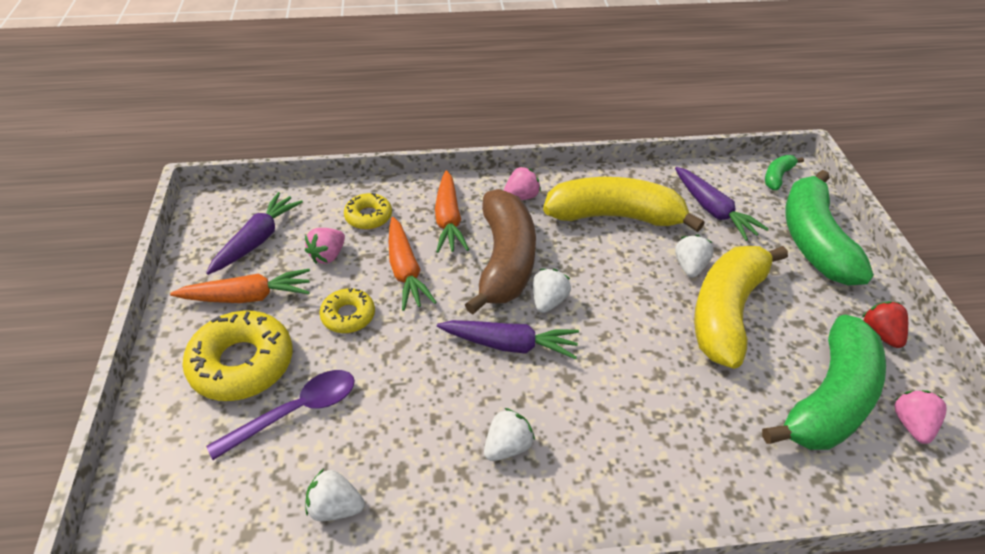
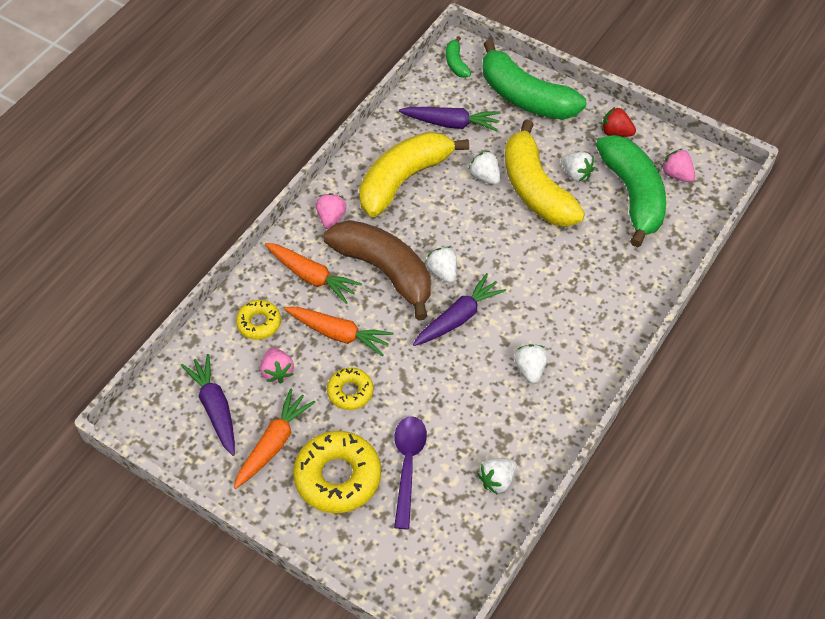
camera: 50 degrees left, 10 degrees up
(787, 333) = (576, 174): none -> white strawberry

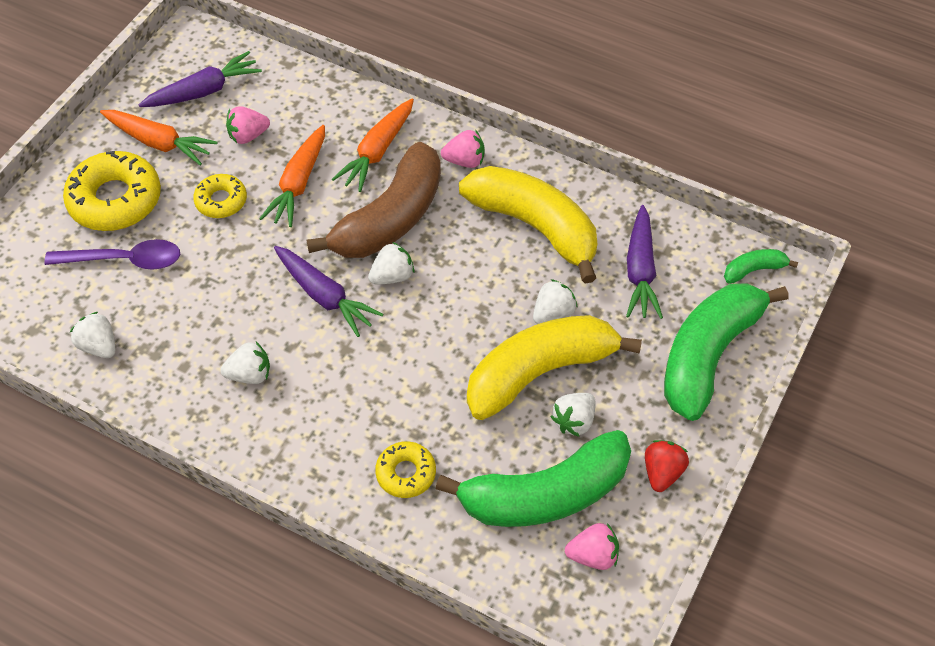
camera: 85 degrees right, 0 degrees up
(259, 323) = (311, 113): yellow donut -> yellow donut (406, 473)
(676, 175) = (593, 555): pink strawberry -> pink strawberry turned 45 degrees clockwise

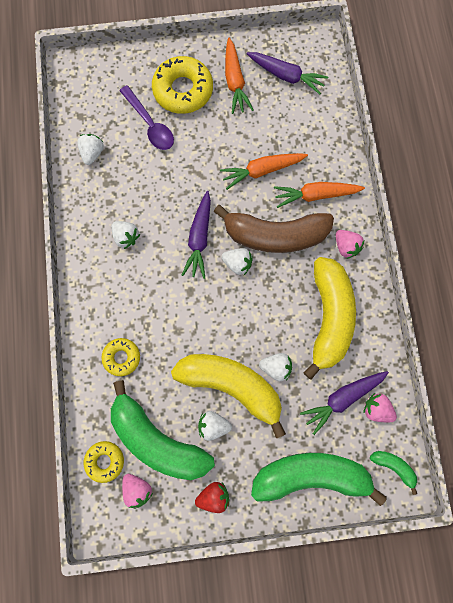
camera: 55 degrees right, 20 degrees up
(221, 201) = (221, 141): yellow donut -> yellow donut (105, 461)
(248, 136) = (274, 121): pink strawberry -> pink strawberry (376, 409)

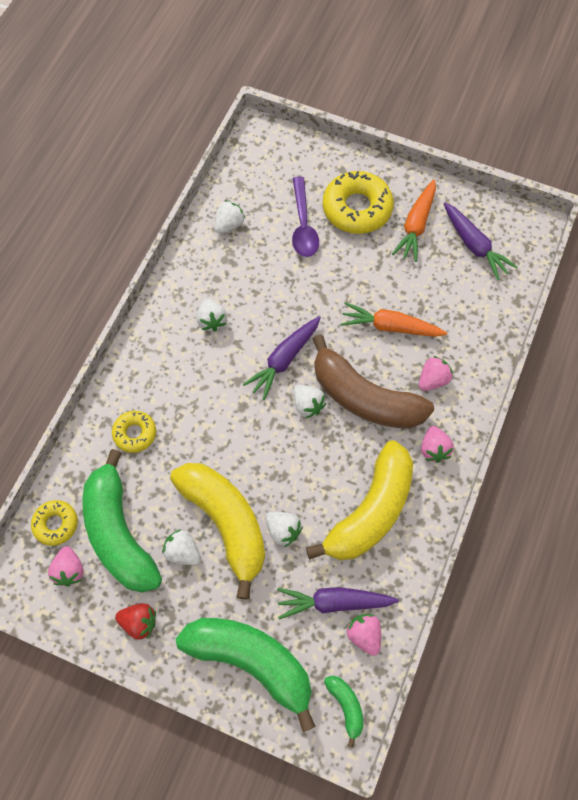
camera: 30 degrees right, 10 degrees down
(315, 195) = (433, 380): orange carrot -> pink strawberry

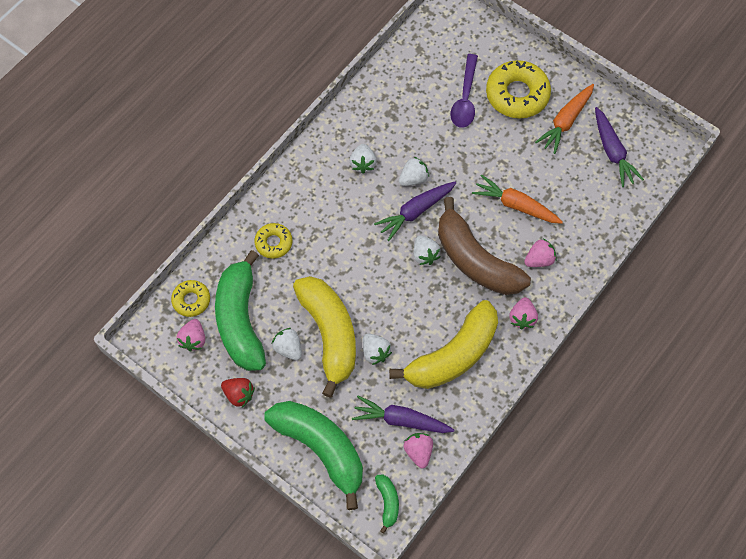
camera: 15 degrees right, 0 degrees up
(229, 225) = (400, 83): white strawberry -> white strawberry (413, 178)

